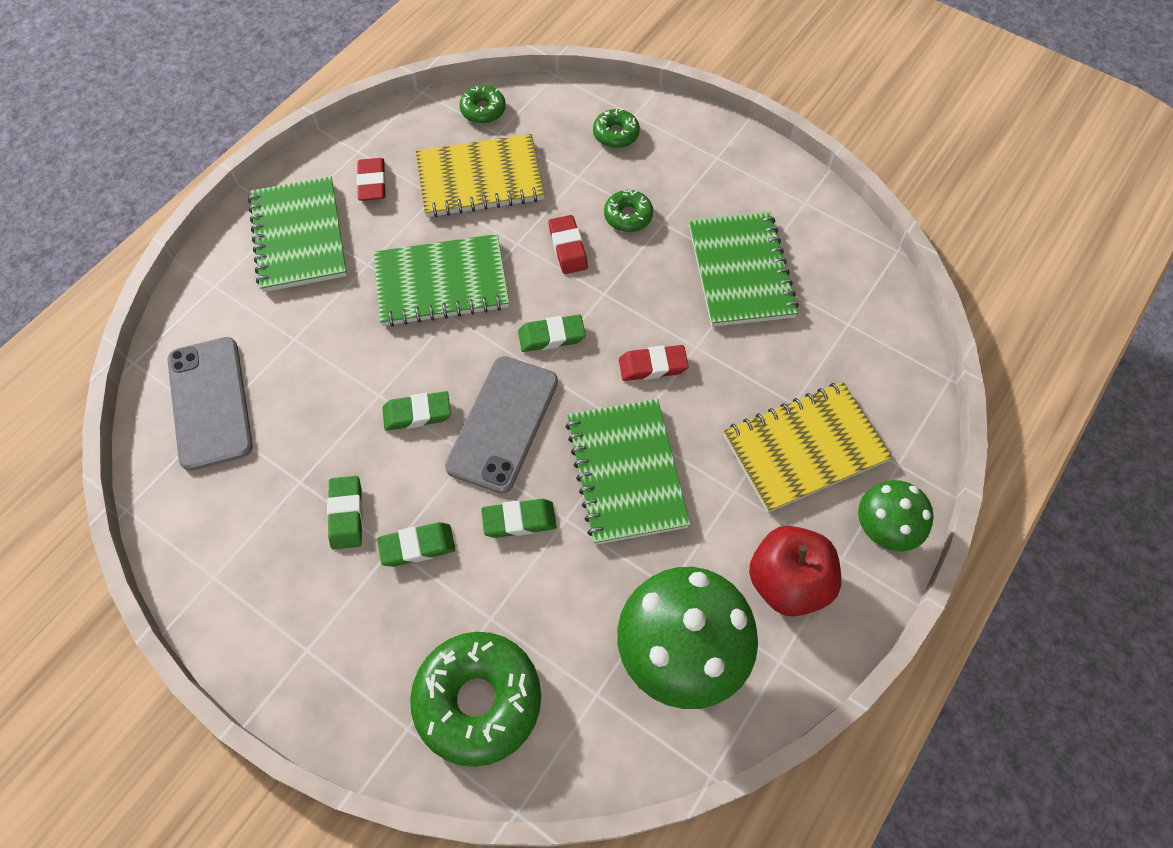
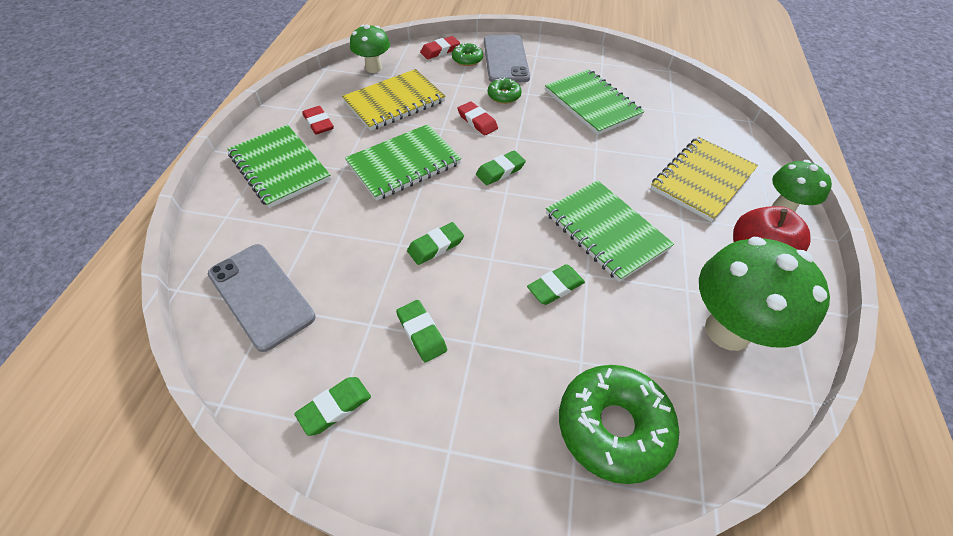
camera: 25 degrees left, 10 degrees down
(417, 546) = (492, 333): green eraser -> green eraser (335, 407)
(483, 110) = (373, 68): green donut -> green mushroom
(503, 423) = (502, 231): grey phone -> grey phone (505, 59)
(653, 366) = (577, 166): red eraser -> red eraser (440, 50)

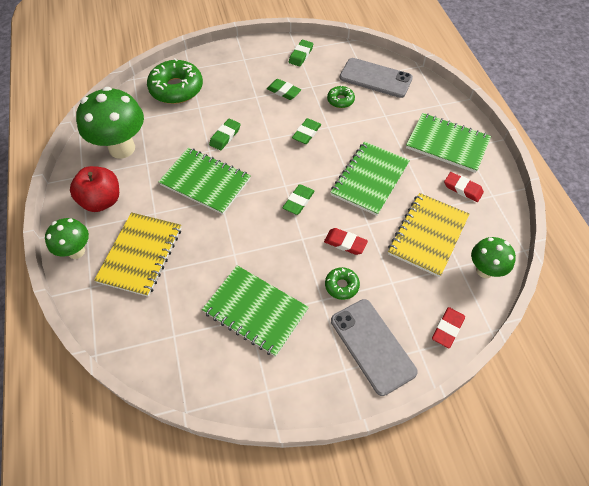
camera: 155 degrees right, 5 degrees up
(467, 59) = (410, 326): green donut -> green donut (340, 100)

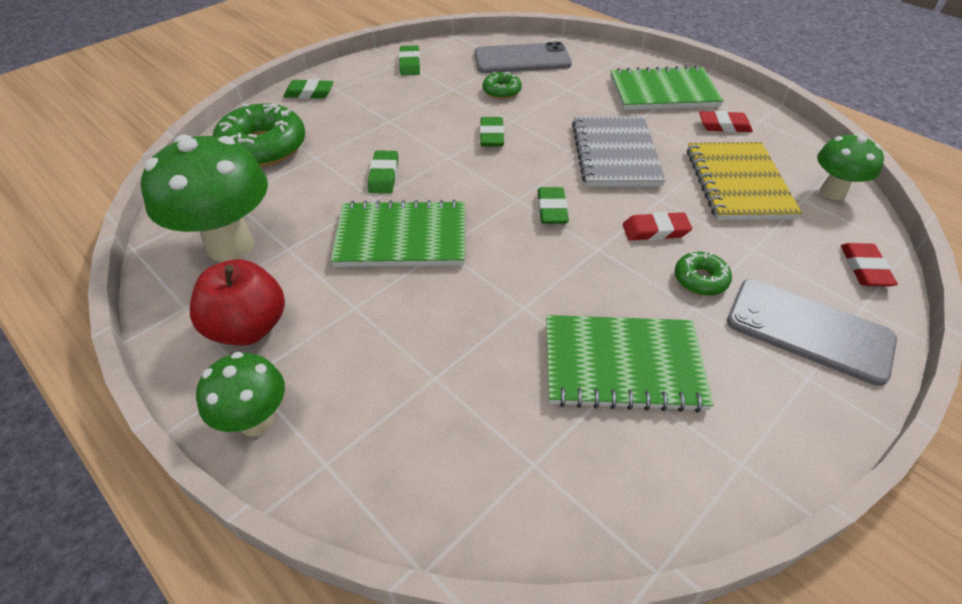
camera: 30 degrees left, 10 degrees down
(140, 255) = (378, 374): yellow notebook -> none
(283, 91) = (421, 104): green eraser -> green eraser (309, 93)
(370, 179) = (615, 154): green notebook -> grey notebook

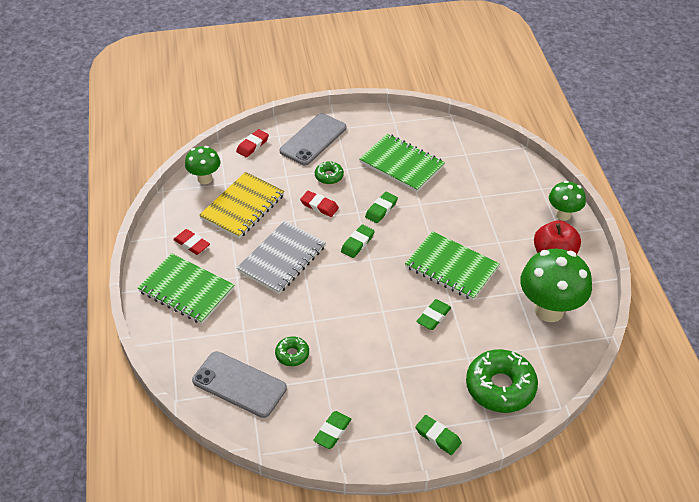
camera: 145 degrees left, 0 degrees up
(491, 136) = (340, 314): green eraser -> green eraser (381, 209)
(809, 330) = (313, 139): grey phone -> grey phone turned 60 degrees clockwise

